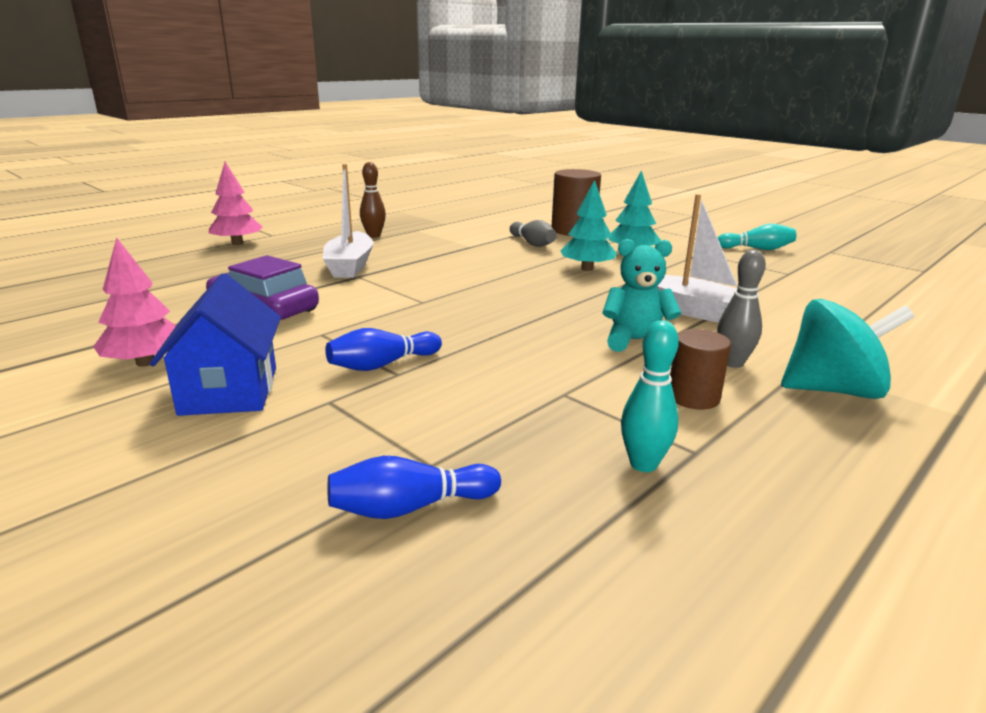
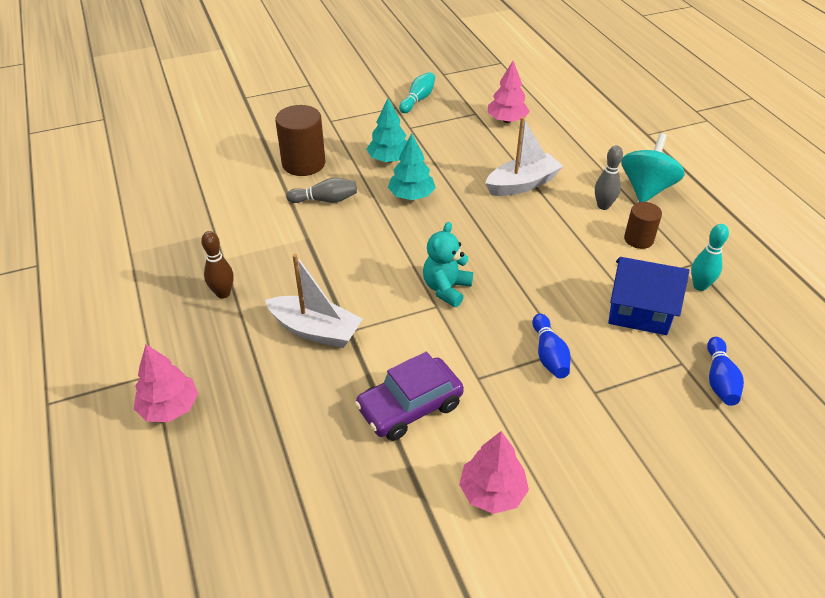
camera: 65 degrees left, 20 degrees up
(229, 391) = (562, 442): blue house -> blue house (639, 312)
(636, 341) = (558, 228): turquoise teddy bear -> turquoise teddy bear (446, 289)
(809, 288) = (507, 120): none -> pink tree

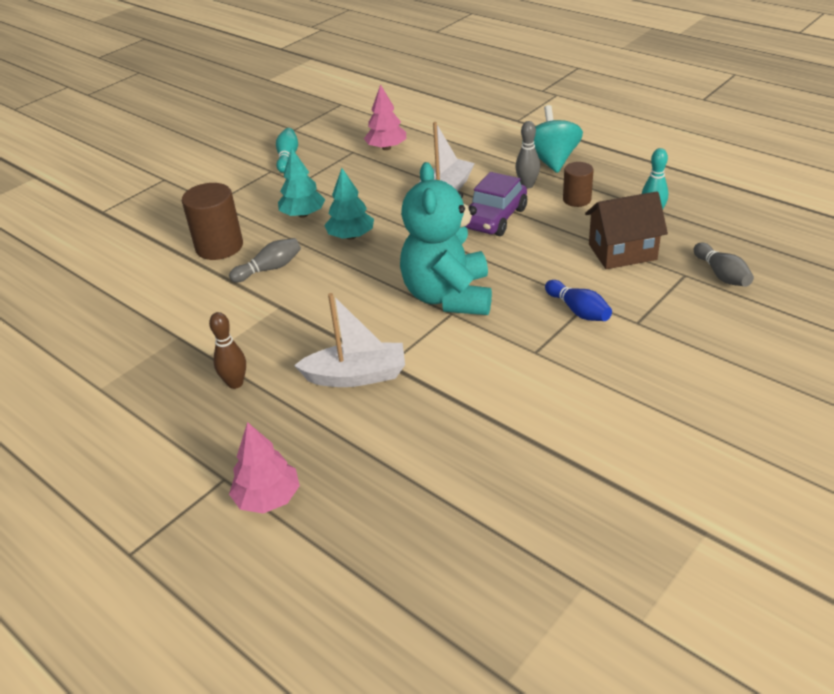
camera: 25 degrees left, 5 degrees down
(409, 407) = (496, 398): purple car -> purple car (493, 218)
(446, 289) = (448, 296): turquoise teddy bear -> turquoise teddy bear, size x1.82
(492, 492) = (620, 428): pink tree -> none
(639, 312) = (622, 252): blue house -> brown house
(719, 380) = (721, 275): blue bowling pin -> grey bowling pin

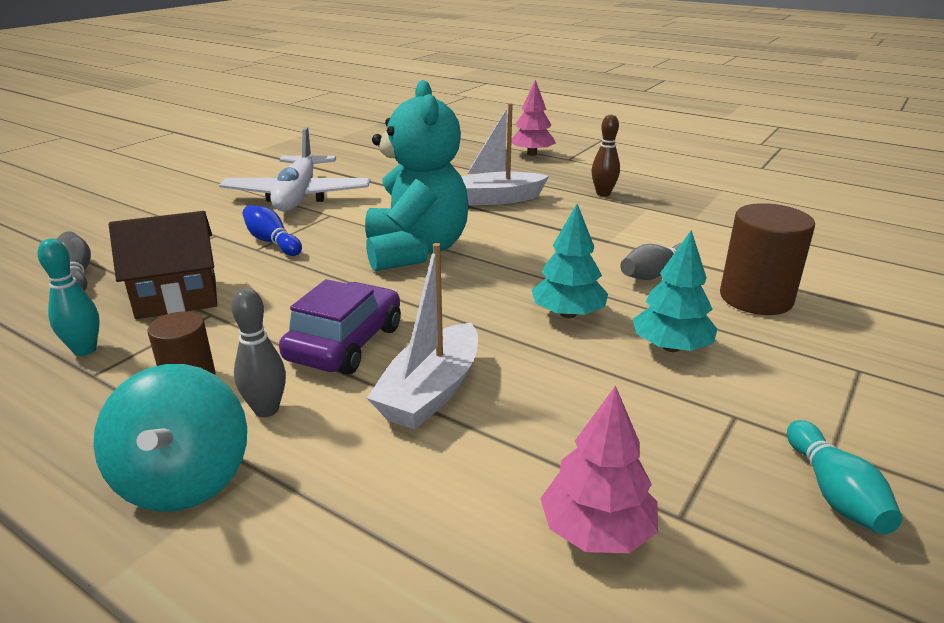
camera: 170 degrees right, 10 degrees down
(581, 388) = (298, 196): none -> white plane

